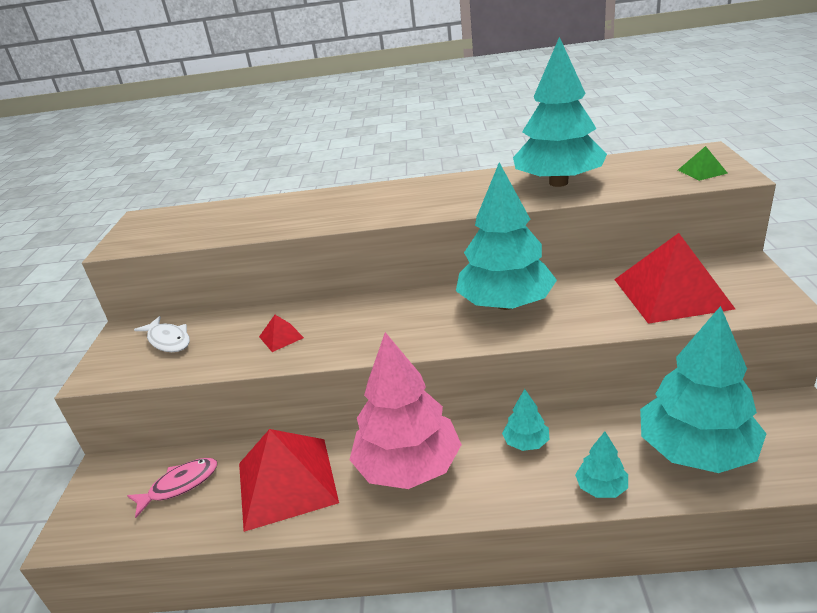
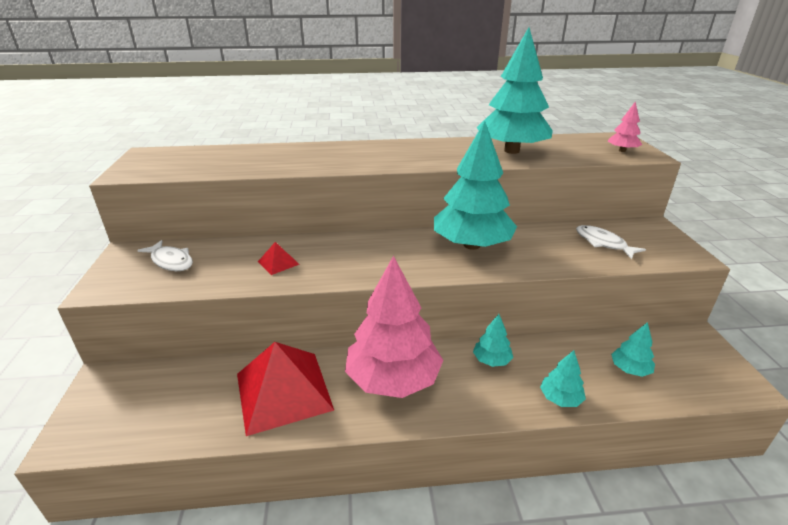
camera: 10 degrees left, 0 degrees up
(180, 485) = (180, 393): pink fish -> none
(671, 293) = (603, 243): red pyramid -> white fish
(696, 451) = (630, 369): turquoise tree -> turquoise tree, size x0.43
(702, 171) = (622, 150): green pyramid -> pink tree

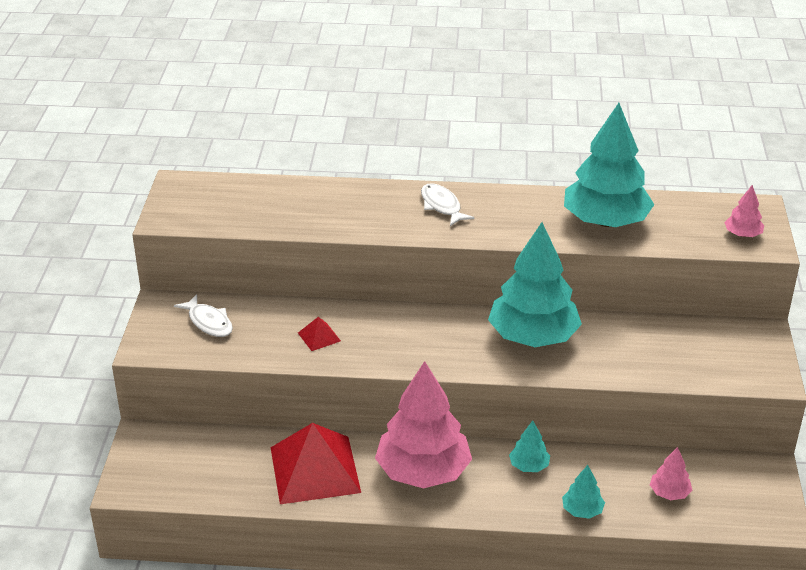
camera: 10 degrees right, 5 degrees up
(603, 243) = (685, 351): white fish -> white fish (442, 206)
(630, 369) = (669, 493): turquoise tree -> pink tree

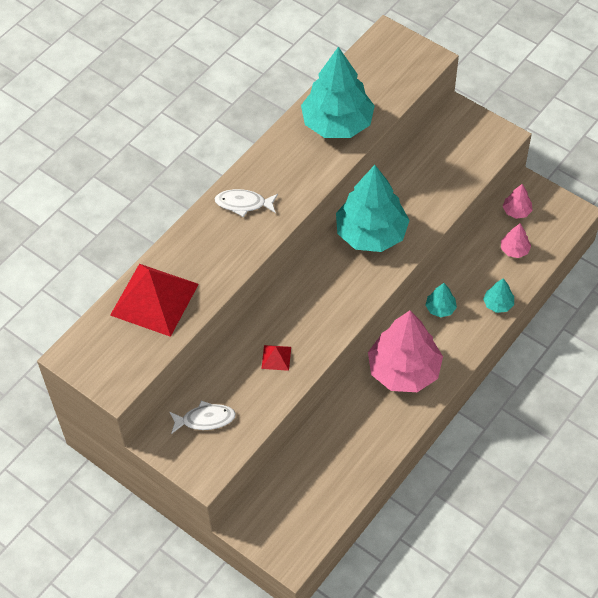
camera: 55 degrees left, 20 degrees up
(315, 469) = (357, 432): red pyramid -> red pyramid (154, 299)
(742, 234) = (409, 62): pink tree -> pink tree (516, 211)

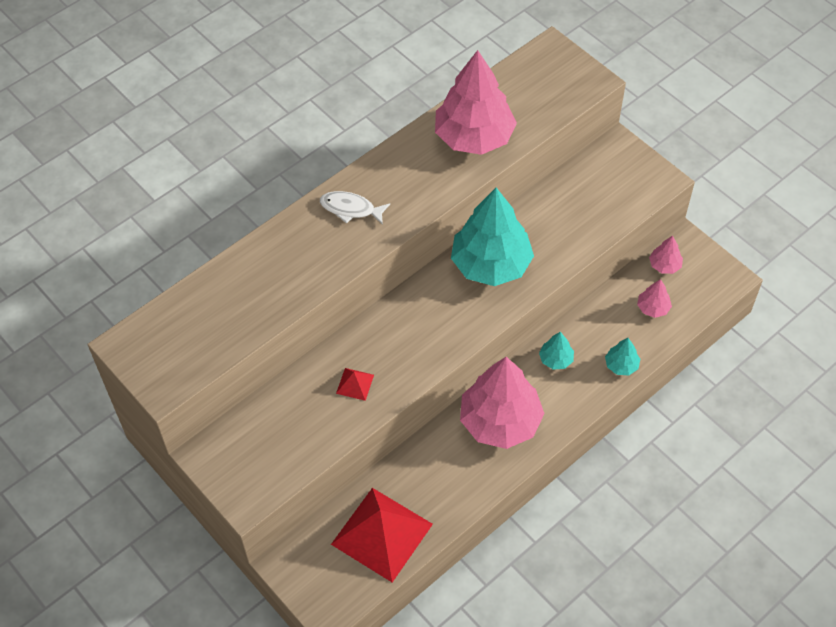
camera: 10 degrees right, 0 degrees up
(154, 299) = (229, 298): red pyramid -> red pyramid (382, 534)
(205, 419) = (262, 439): white fish -> none
(337, 123) = (474, 137): turquoise tree -> pink tree

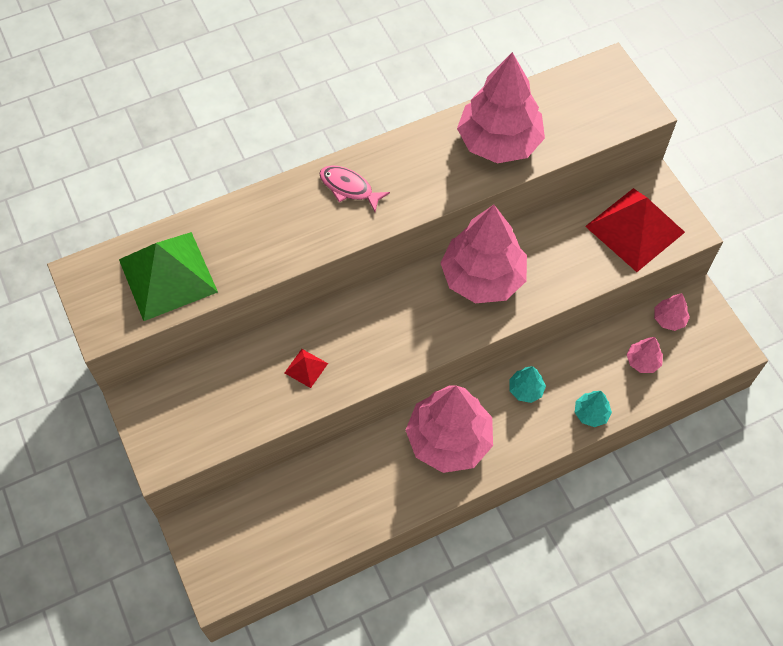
camera: 15 degrees right, 5 degrees up
(208, 326) = (168, 275): none -> green pyramid
(350, 209) = (349, 188): white fish -> pink fish
(382, 534) = (294, 524): red pyramid -> red pyramid (635, 229)
(491, 264) = (483, 277): turquoise tree -> pink tree

